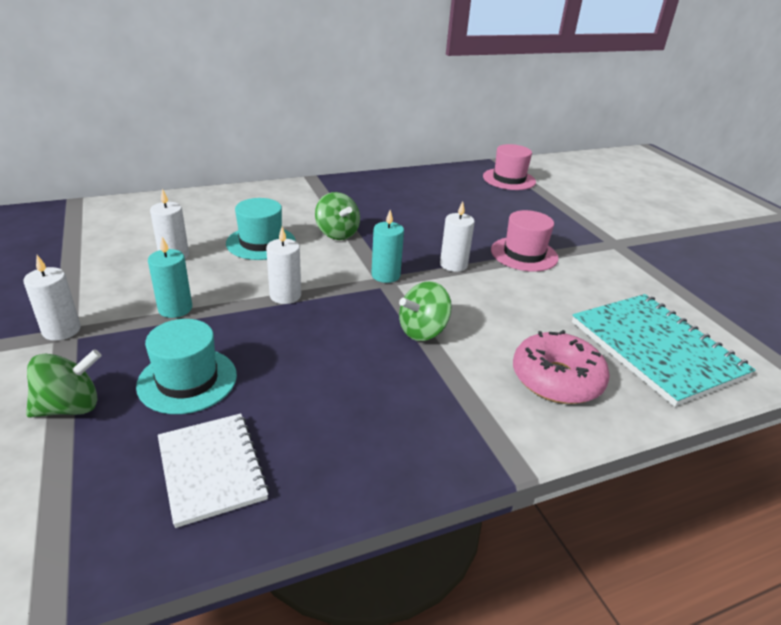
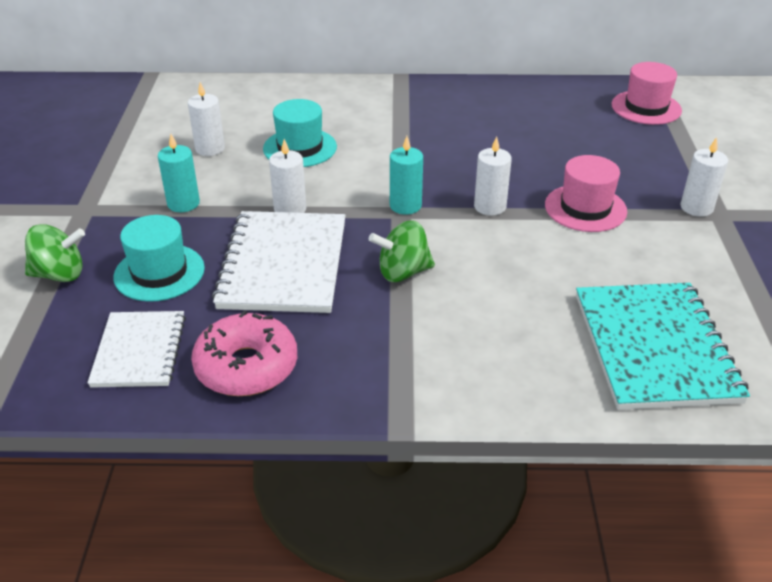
camera: 25 degrees right, 5 degrees up
(61, 330) = (82, 206): white candle -> white candle (696, 207)
(311, 346) = (283, 264): none -> white notebook
(337, 233) = (385, 149): green spinning top -> none
(556, 379) = (508, 351): pink donut -> pink donut (246, 367)

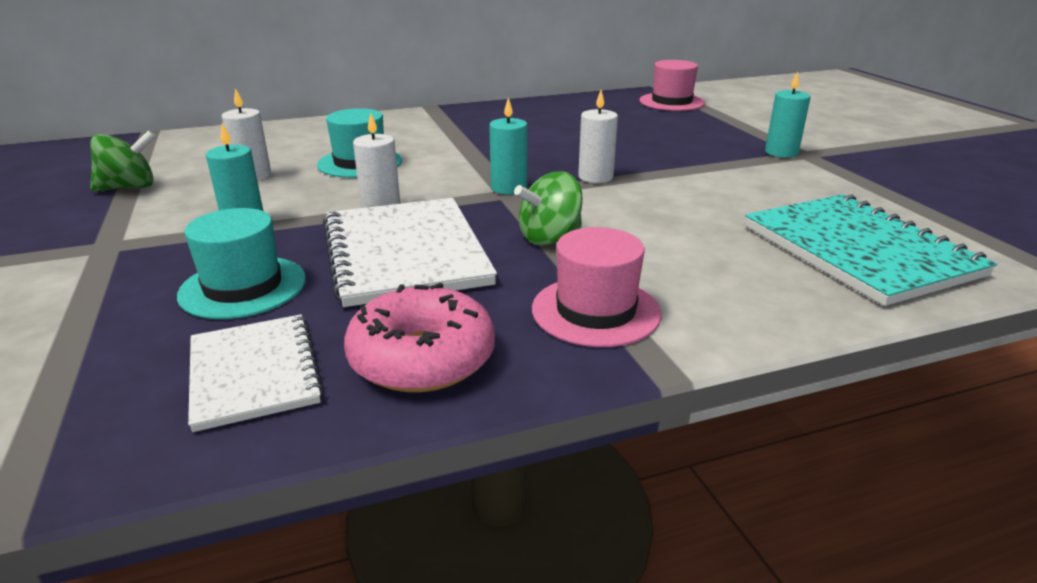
camera: 20 degrees left, 10 degrees down
(60, 274) = (92, 313): green spinning top -> green spinning top (129, 187)
(585, 208) = (686, 166): pink hat -> pink hat (596, 311)
(696, 207) = (781, 152): white candle -> turquoise candle

